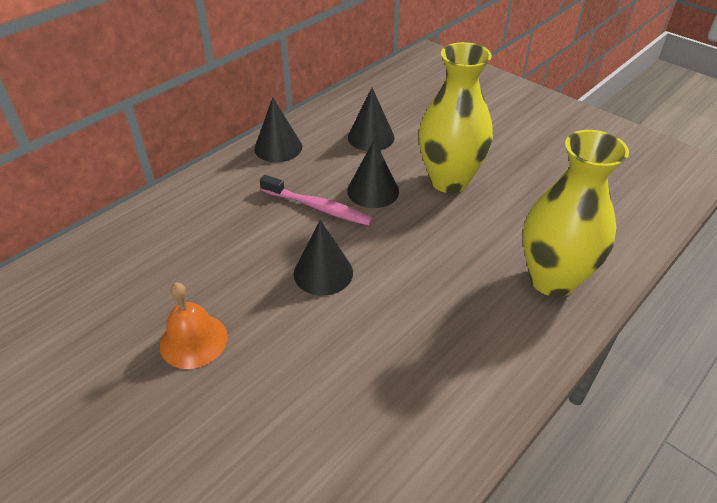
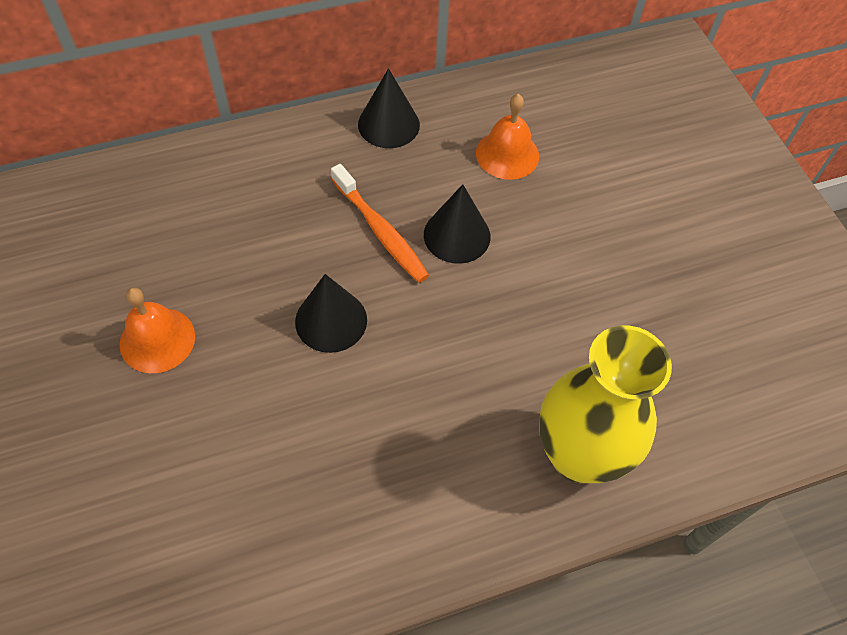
camera: 25 degrees right, 15 degrees up
(318, 207) = (380, 231): pink toothbrush -> orange toothbrush
(371, 137) = (507, 154): black cone -> orange bell
(449, 181) = (557, 261): yellow vase -> none

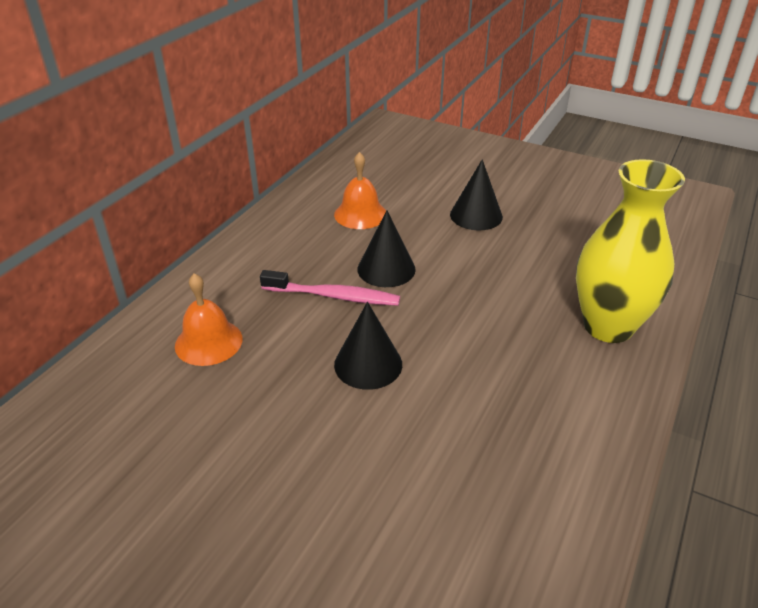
camera: 40 degrees left, 20 degrees down
(157, 340) = (249, 468): orange bell -> orange bell (208, 342)
(380, 231) = (334, 296): orange toothbrush -> pink toothbrush
(388, 124) = (261, 240): black cone -> black cone (476, 215)

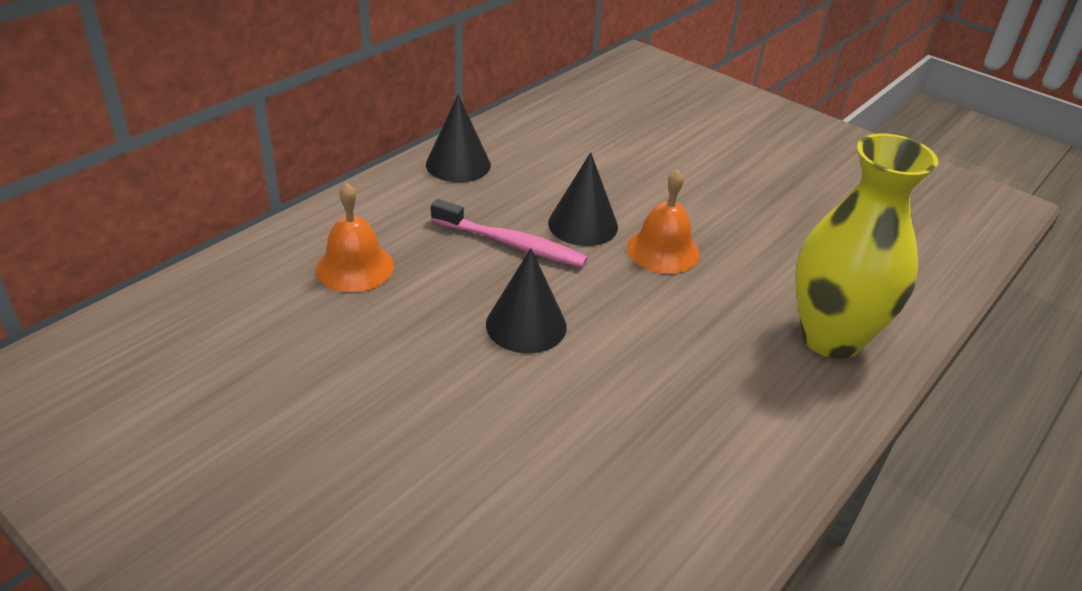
camera: 10 degrees right, 0 degrees up
(360, 214) = (573, 158): orange bell -> orange bell (663, 250)
(476, 215) = (712, 182): black cone -> black cone (458, 164)

